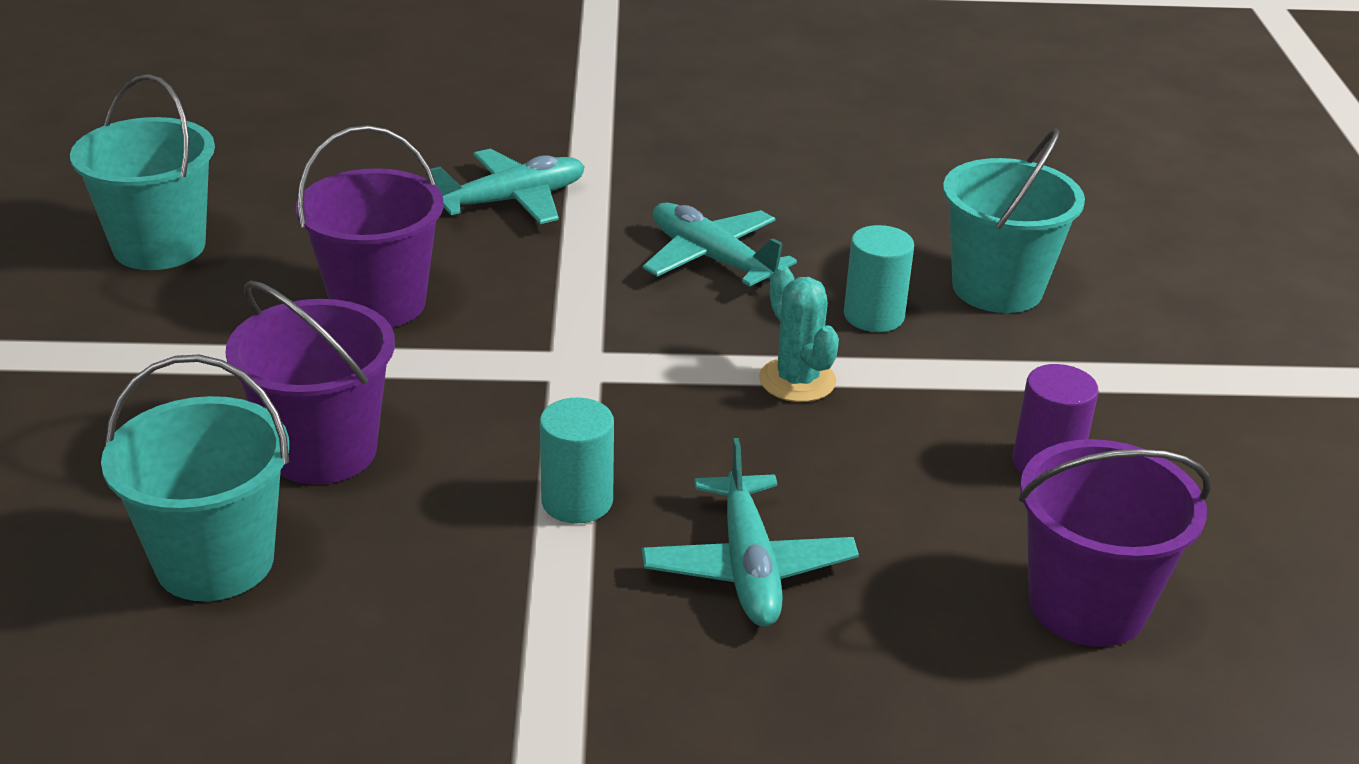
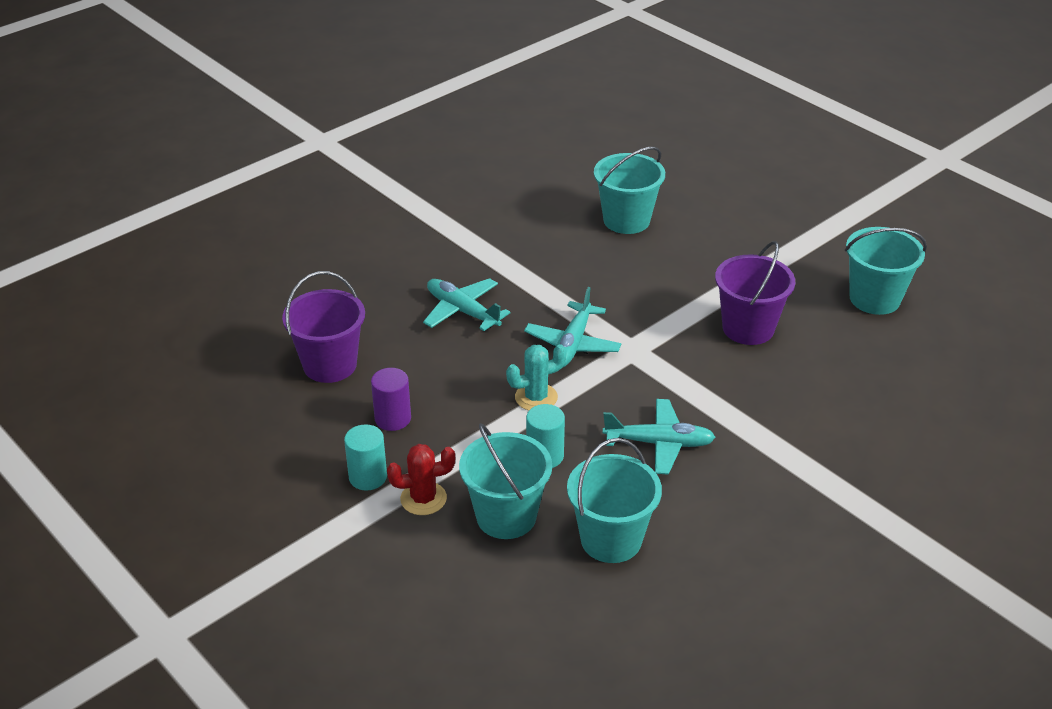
camera: 140 degrees right, 5 degrees up
(323, 451) = (658, 265): purple bucket -> none
(512, 200) = (799, 418): turquoise plane -> turquoise plane (572, 344)
(577, 501) = (549, 299): turquoise cylinder -> turquoise cylinder (368, 477)
(797, 380) = (536, 397): turquoise cactus -> turquoise cactus turned 45 degrees counterclockwise
(897, 217) = (611, 539): none -> turquoise bucket
(1089, 353) = (423, 499): none -> red cactus

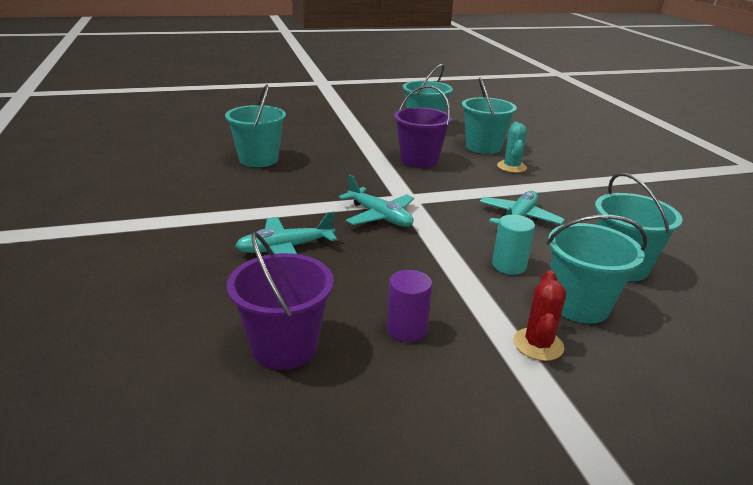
camera: 65 degrees left, 10 degrees down
(368, 477) = (489, 372): turquoise cylinder -> none
(536, 397) = (432, 248): turquoise cactus -> turquoise cactus (511, 167)
(857, 368) = (483, 147): none -> turquoise bucket

